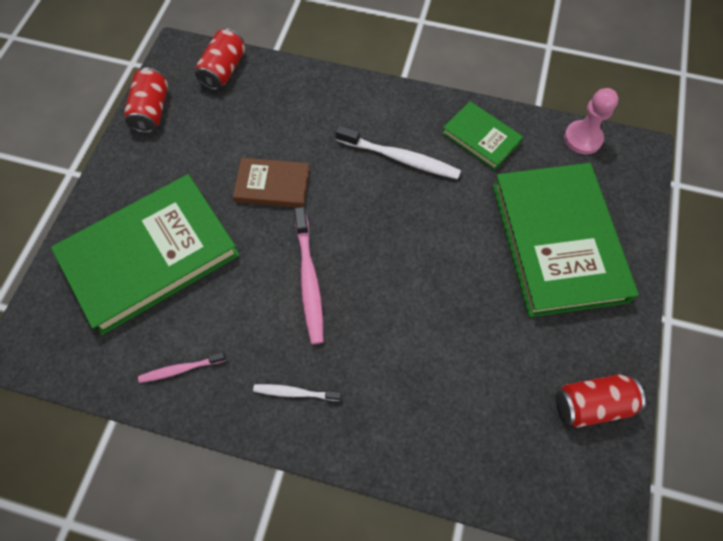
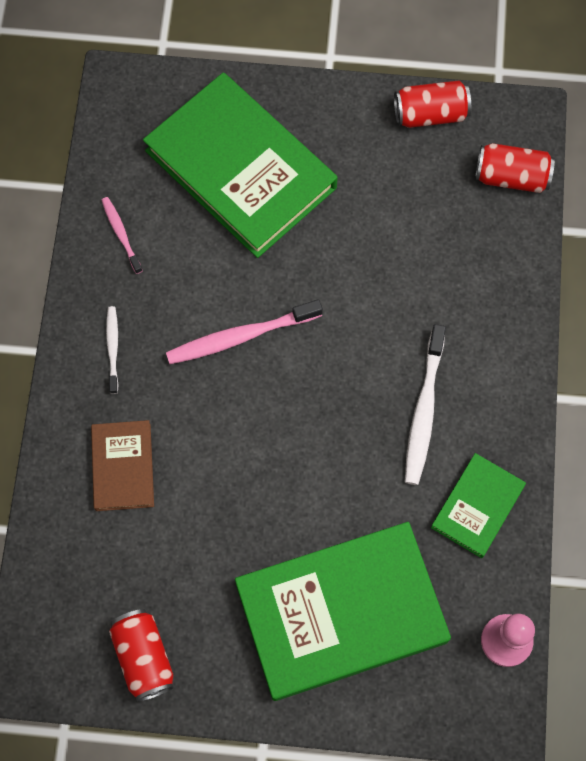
camera: 80 degrees right, 5 degrees up
(272, 185) = (354, 272): brown book -> brown book (123, 467)

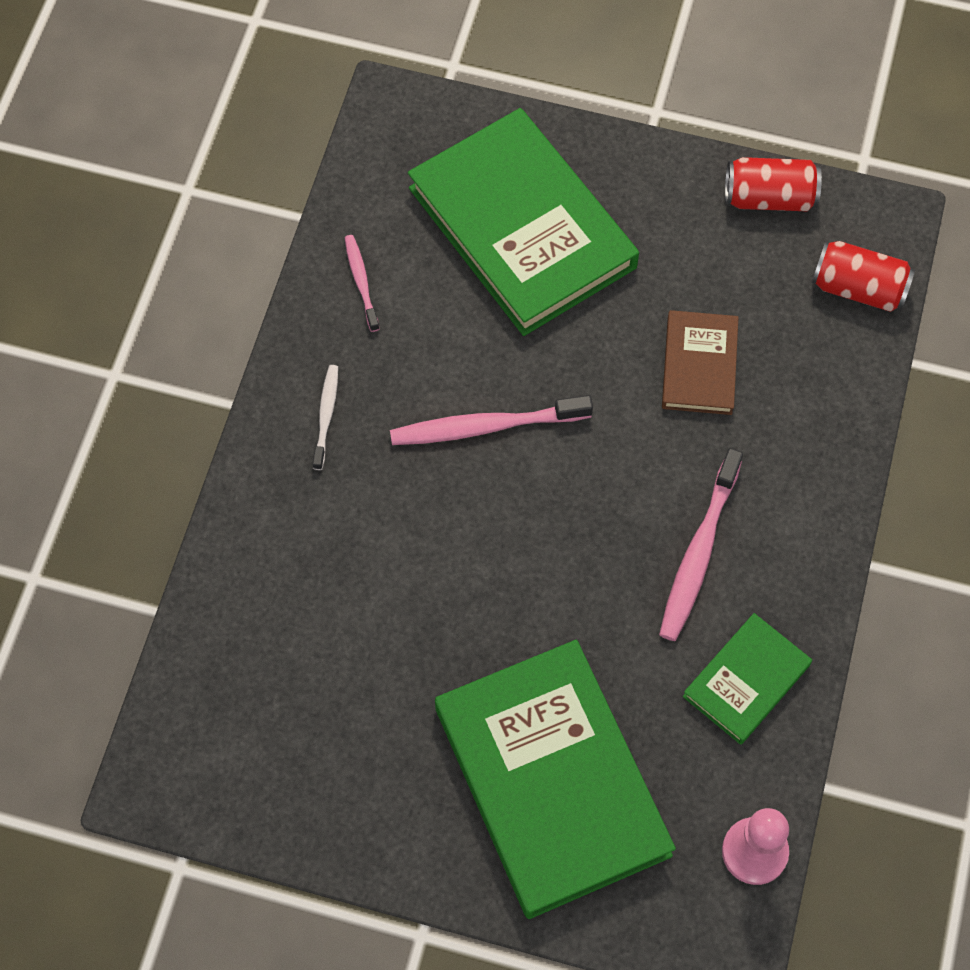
camera: 10 degrees right, 5 degrees down
(123, 467) = (312, 559): brown book -> brown book (699, 365)
(144, 657) = (295, 793): red can -> none
(341, 613) = (551, 781): green book -> green book turned 75 degrees clockwise
(424, 411) = (699, 553): white toothbrush -> pink toothbrush

